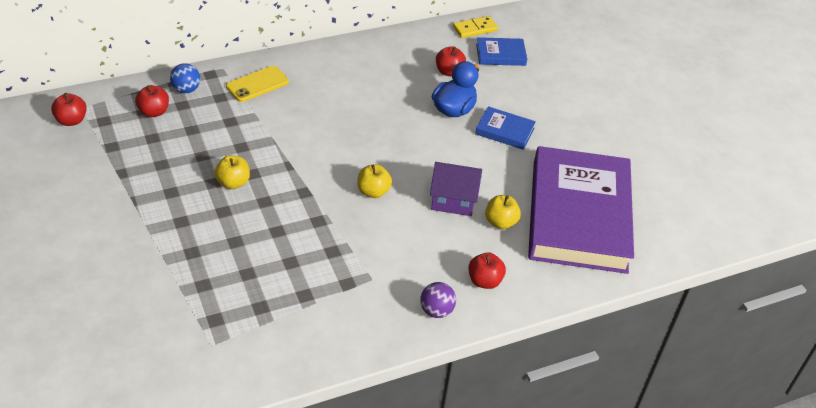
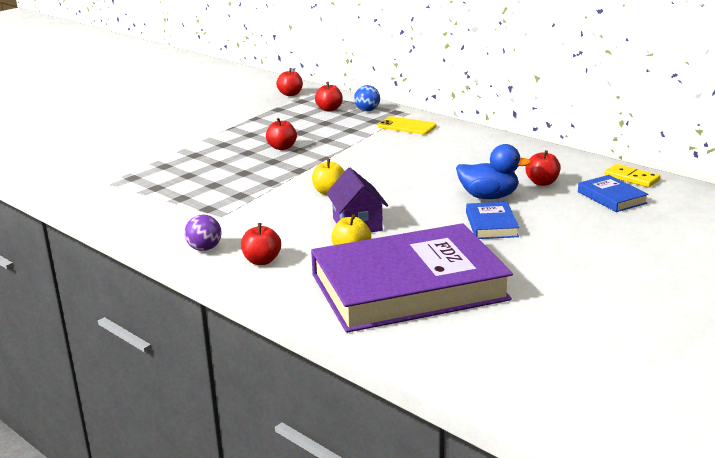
camera: 70 degrees right, 20 degrees down
(233, 183) = (282, 147): yellow apple -> red apple

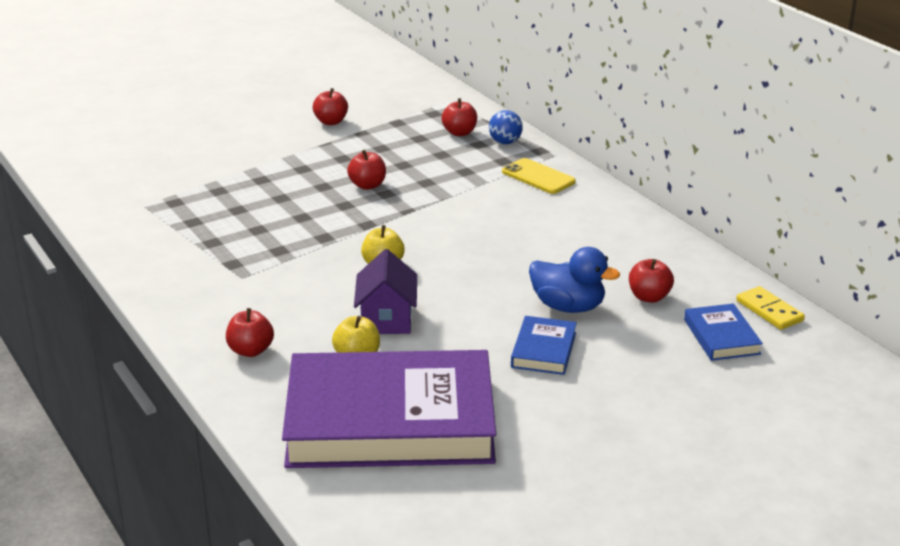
camera: 15 degrees right, 5 degrees up
(204, 249) = (198, 321): purple ball -> none
(290, 94) = (426, 100): red apple -> red apple (331, 122)

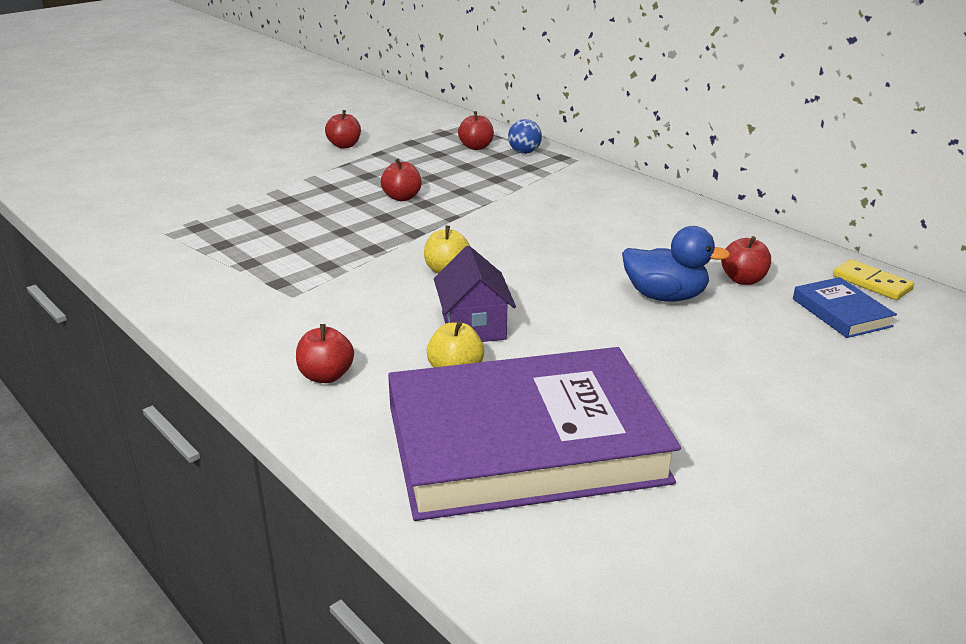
camera: 10 degrees left, 0 degrees up
(538, 177) = (571, 179): yellow phone -> none
(543, 350) = (663, 343): blue book -> none

